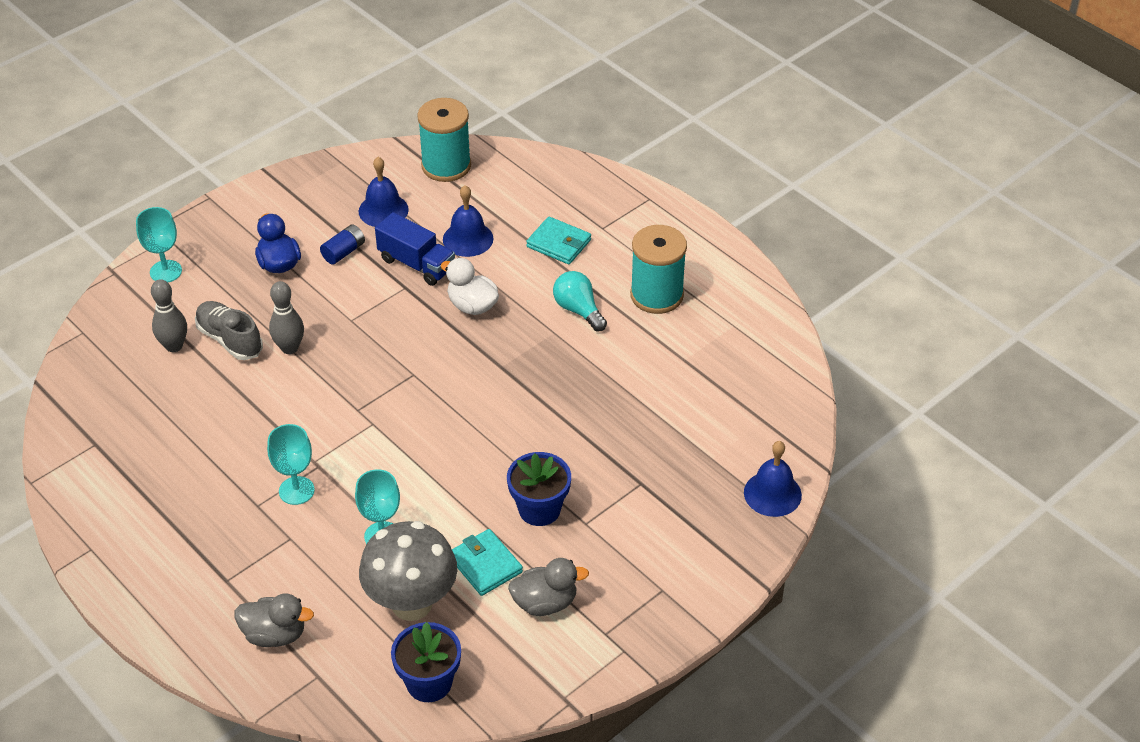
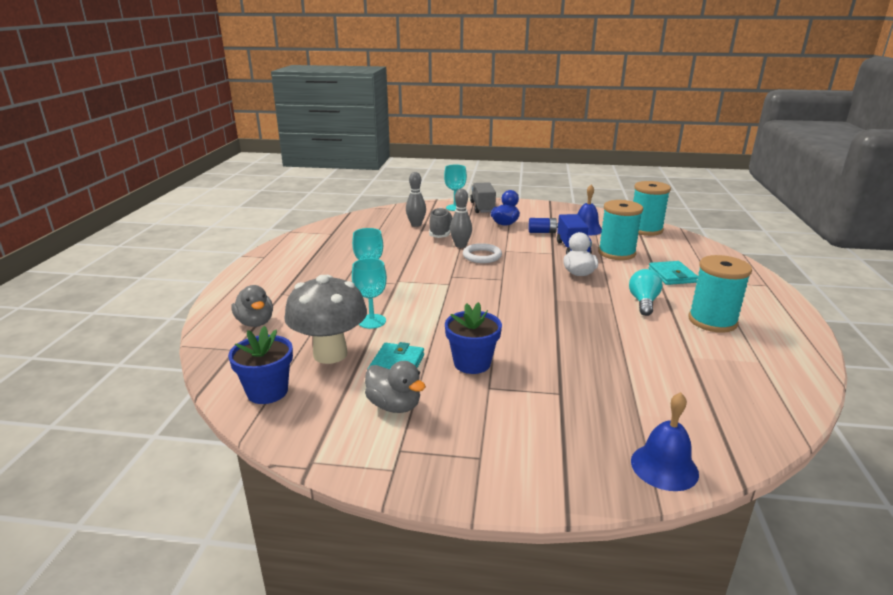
camera: 50 degrees right, 20 degrees down
(201, 246) = (482, 207): none -> grey truck
(340, 350) = (482, 256): none -> white ring
(468, 239) = (616, 253): blue bell -> turquoise spool

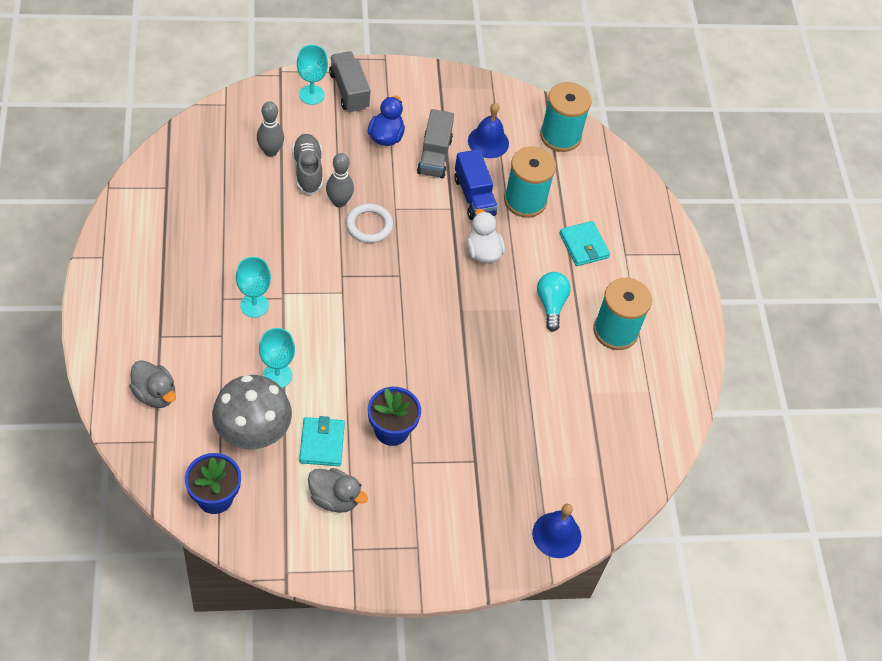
camera: 20 degrees left, 30 degrees up
(542, 232) = (434, 156): blue battery -> grey truck

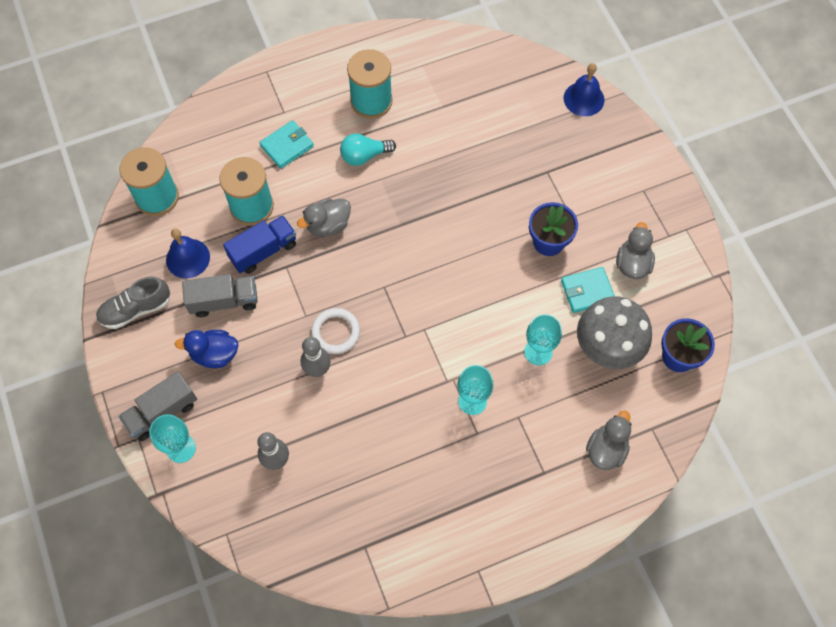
camera: 100 degrees left, 10 degrees up
(308, 170) = (288, 414): grey shoe -> grey shoe (136, 309)
(483, 252) = (328, 225): white duck -> grey duck

